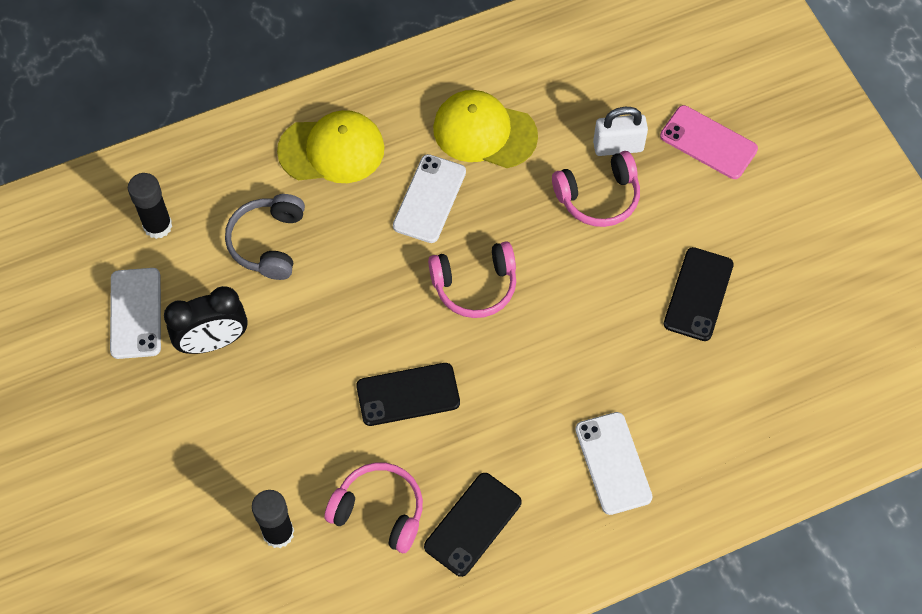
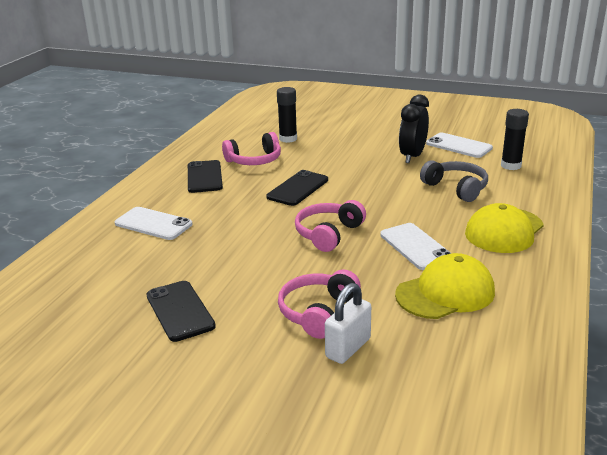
camera: 135 degrees right, 35 degrees down
(708, 142) = (281, 402): pink phone -> none

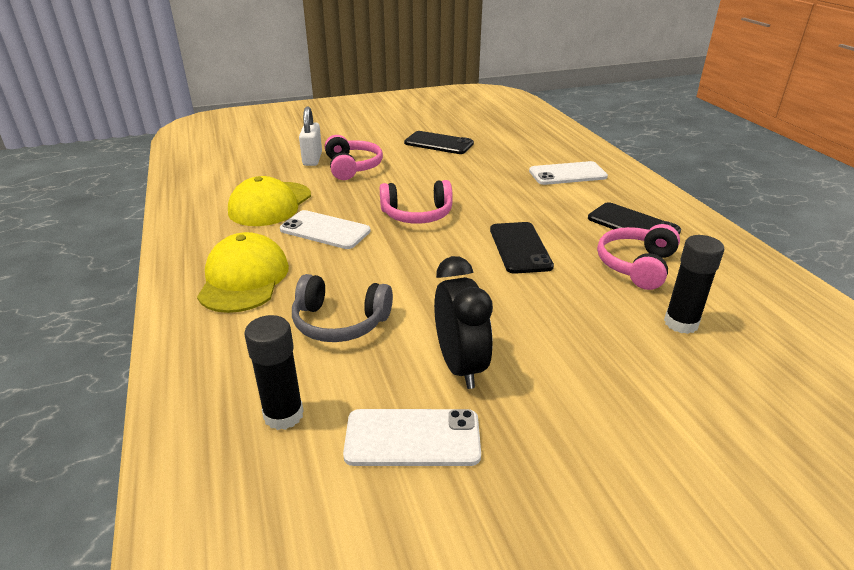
camera: 140 degrees right, 5 degrees up
(328, 234) = (417, 214): pink headphones -> pink headphones turned 90 degrees clockwise

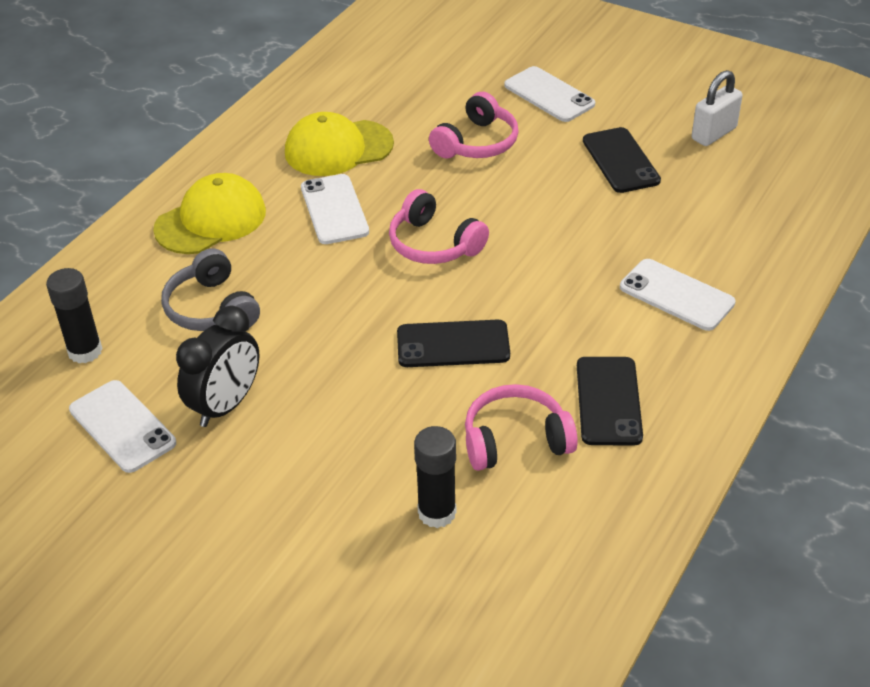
camera: 50 degrees right, 10 degrees up
(312, 159) = (459, 108): white padlock -> white padlock (714, 134)
(352, 136) = (549, 95): none -> white phone
(520, 248) = (453, 344): black phone -> black phone turned 45 degrees clockwise

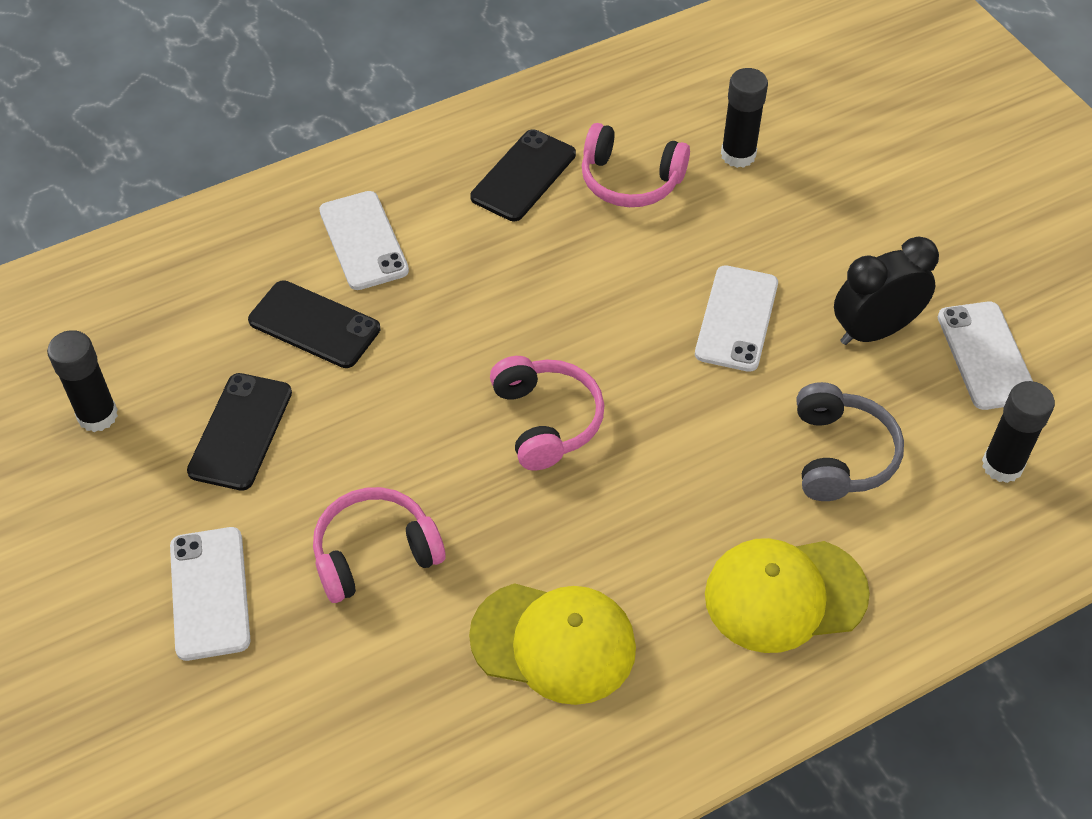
camera: 150 degrees left, 10 degrees up
(334, 209) = (624, 532): white phone -> white phone (736, 318)
(453, 344) = (616, 292): black phone -> black phone (314, 325)
(714, 134) = (97, 415): white padlock -> black glue stick

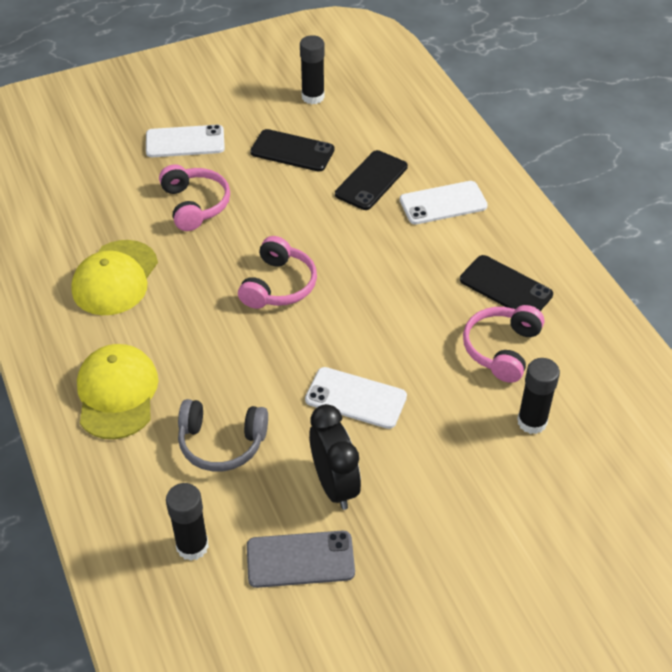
camera: 95 degrees right, 5 degrees down
(546, 420) = (278, 285): pink headphones -> pink headphones turned 60 degrees counterclockwise
(986, 355) = (300, 559): white phone -> grey phone

